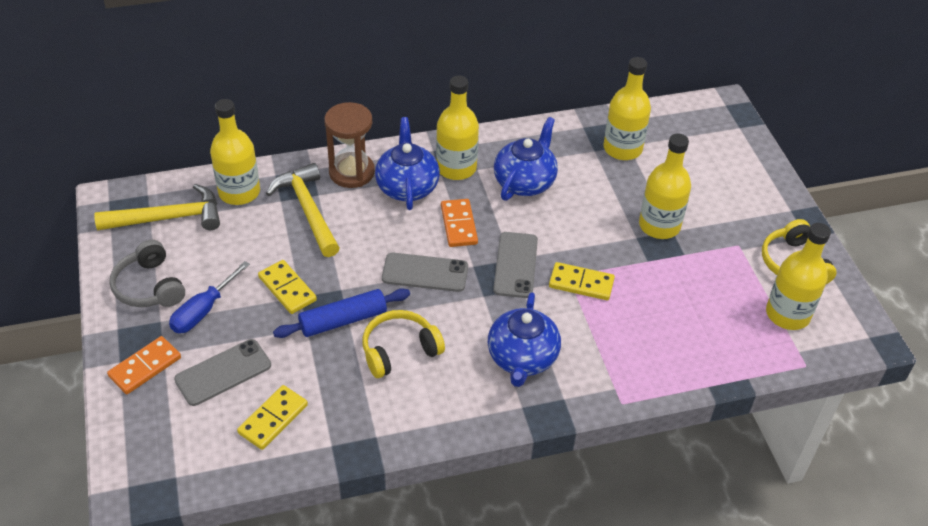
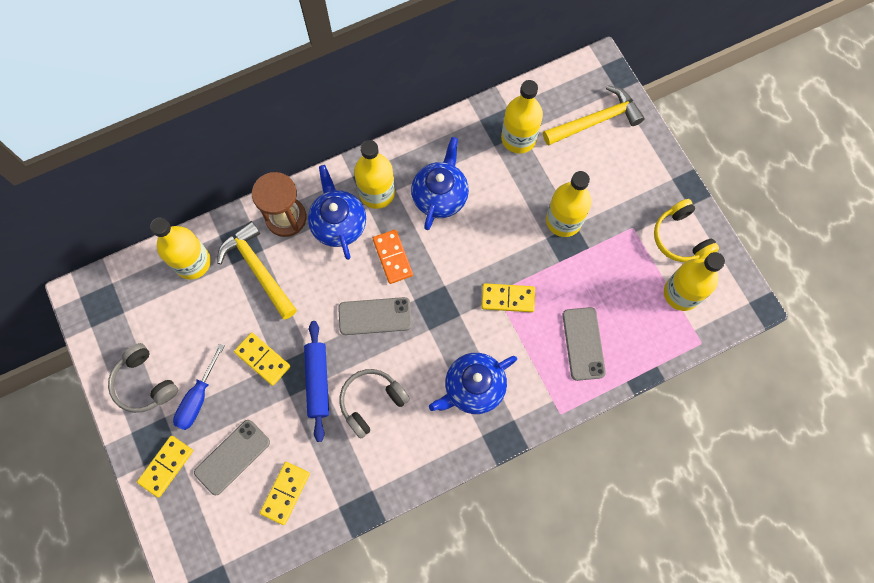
camera: 10 degrees left, 25 degrees up
(145, 367) = (166, 466): orange domino -> yellow domino
(168, 218) = (138, 305): yellow hammer -> yellow hammer (596, 121)
(343, 320) = (318, 382): blue rolling pin -> blue rolling pin turned 60 degrees counterclockwise
(399, 350) = (371, 402): yellow headphones -> grey headphones
(515, 265) = (449, 291): grey phone -> grey phone (583, 343)
(522, 358) = (473, 387): blue teapot -> blue teapot turned 60 degrees clockwise

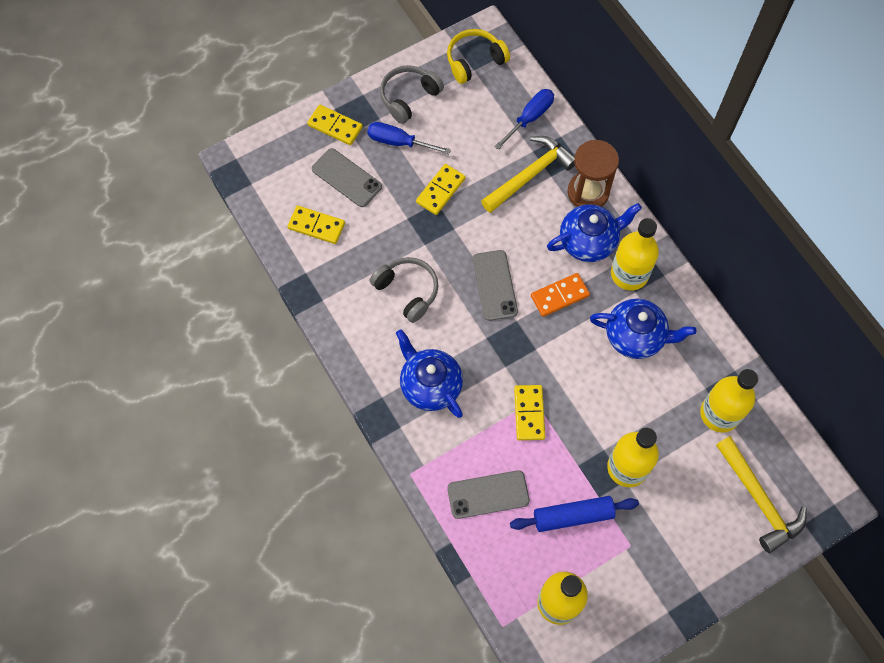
camera: 85 degrees right, 5 degrees down
(192, 262) = (530, 118): yellow bottle -> blue screwdriver
(318, 382) = (423, 241): blue rolling pin -> blue rolling pin (573, 516)
(680, 238) = (626, 601): yellow headphones -> yellow headphones (475, 61)

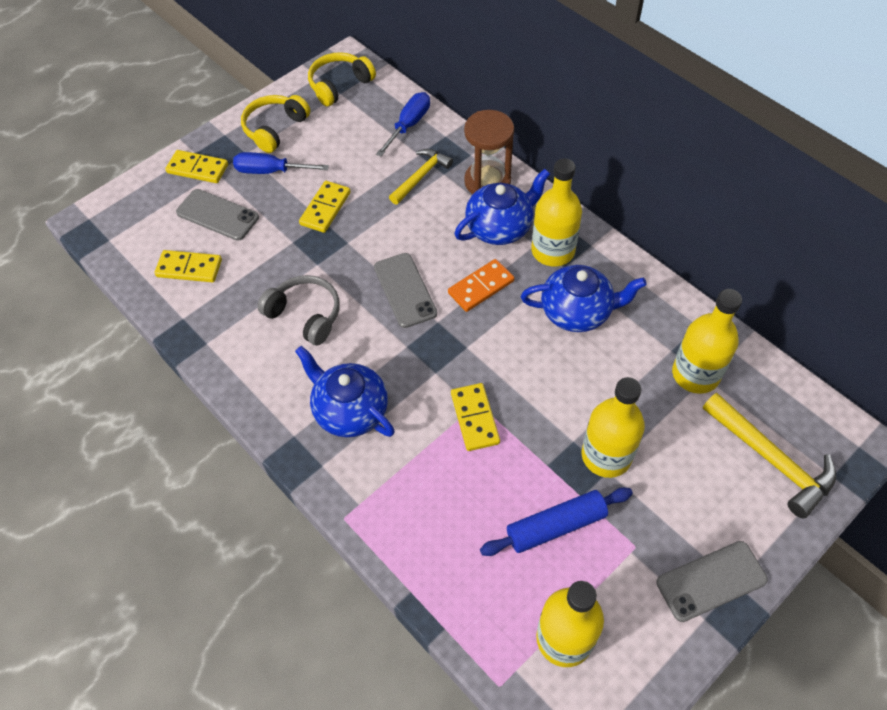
camera: 10 degrees left, 10 degrees down
(409, 97) = (275, 129): grey headphones -> yellow headphones
(488, 494) = (445, 522): grey phone -> grey phone (711, 581)
(530, 175) = (421, 176): yellow hammer -> yellow hammer, size x0.66

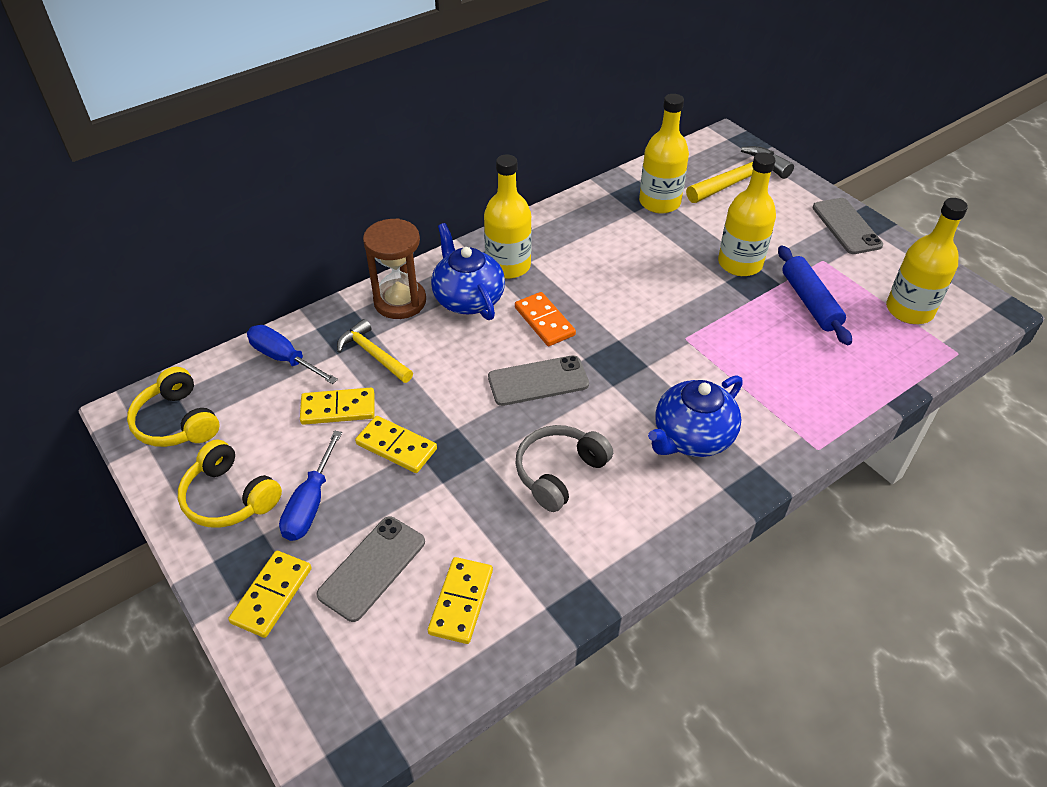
camera: 85 degrees left, 10 degrees down
(474, 418) = (702, 342): yellow domino -> yellow domino (338, 409)
(577, 312) = (585, 260): blue teapot -> none

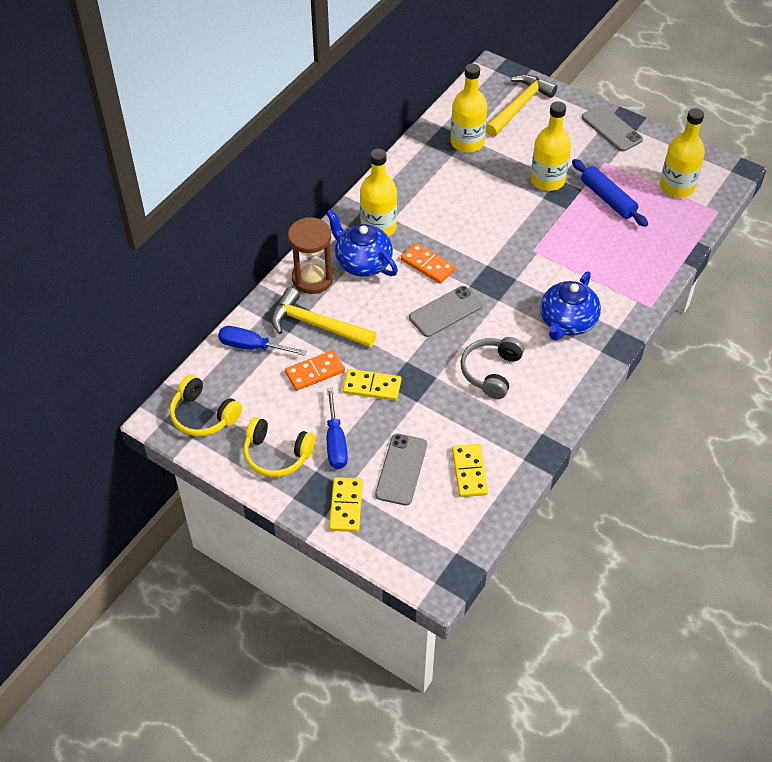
camera: 20 degrees left, 5 degrees up
(338, 409) = (315, 372): yellow domino -> orange domino
(373, 354) = (316, 325): yellow hammer -> yellow hammer, size x1.51

